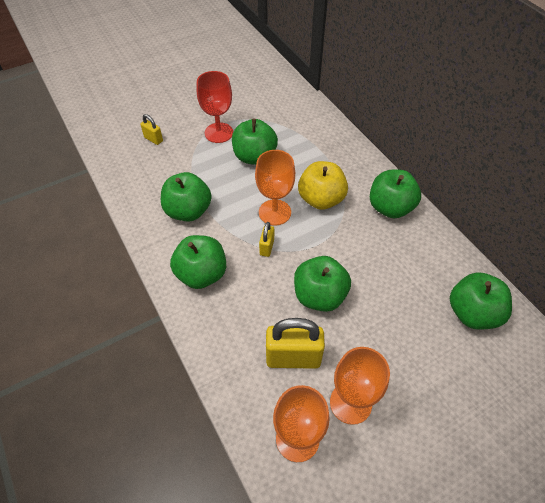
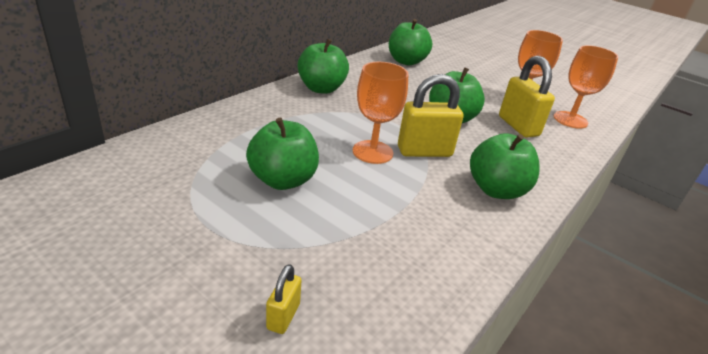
camera: 115 degrees left, 20 degrees down
(188, 211) = (420, 222): green apple -> none
(219, 133) = (238, 227): red goblet -> none
(267, 247) = (424, 151): yellow padlock -> yellow padlock, size x1.97
(321, 199) = (333, 124): yellow apple -> none

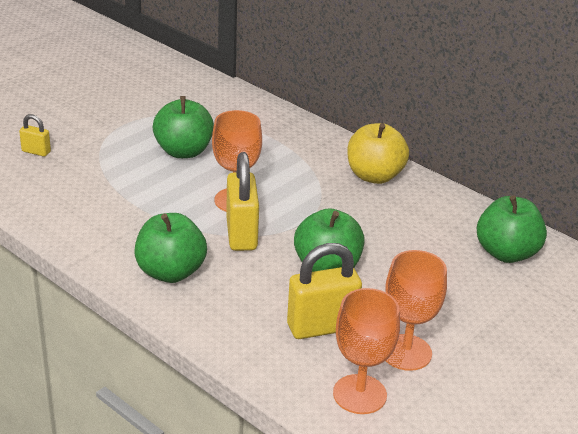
camera: 95 degrees right, 0 degrees up
(321, 88) = (374, 176): green apple -> yellow apple

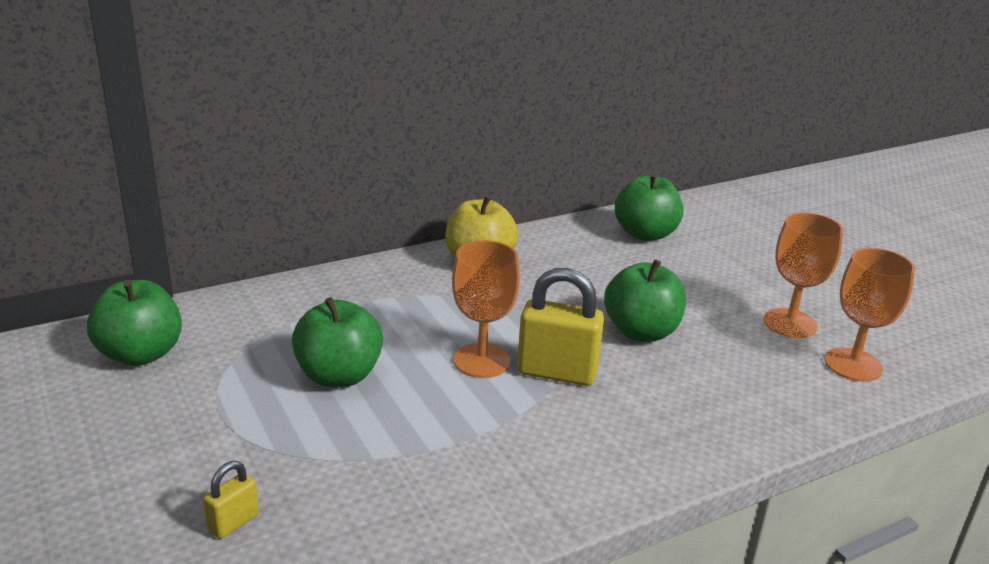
camera: 70 degrees left, 5 degrees down
(170, 272) = (619, 444): green apple -> green apple (141, 354)
(321, 327) = (745, 360): yellow padlock -> none

